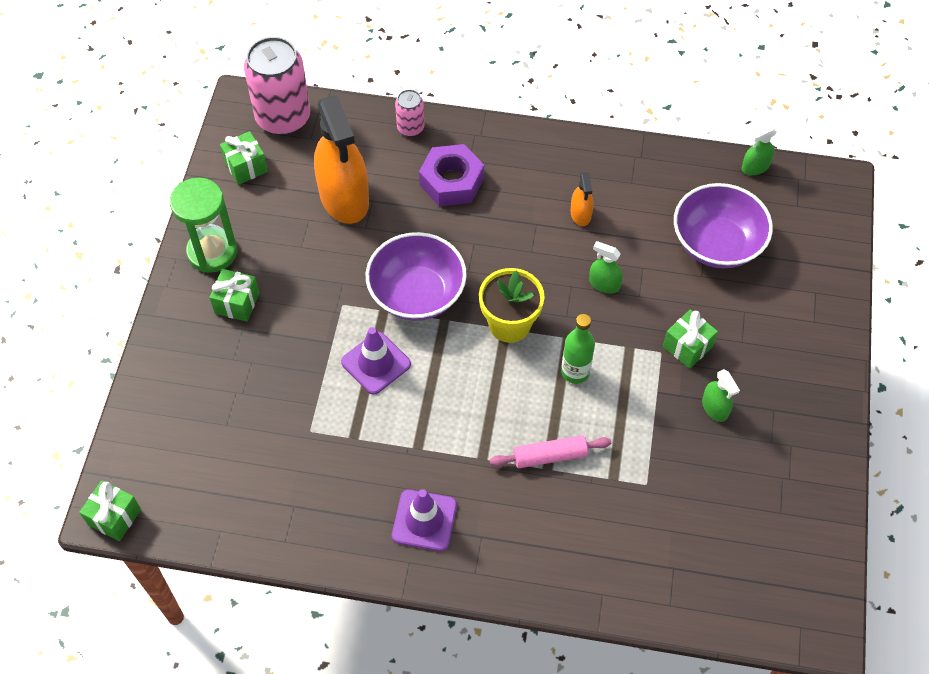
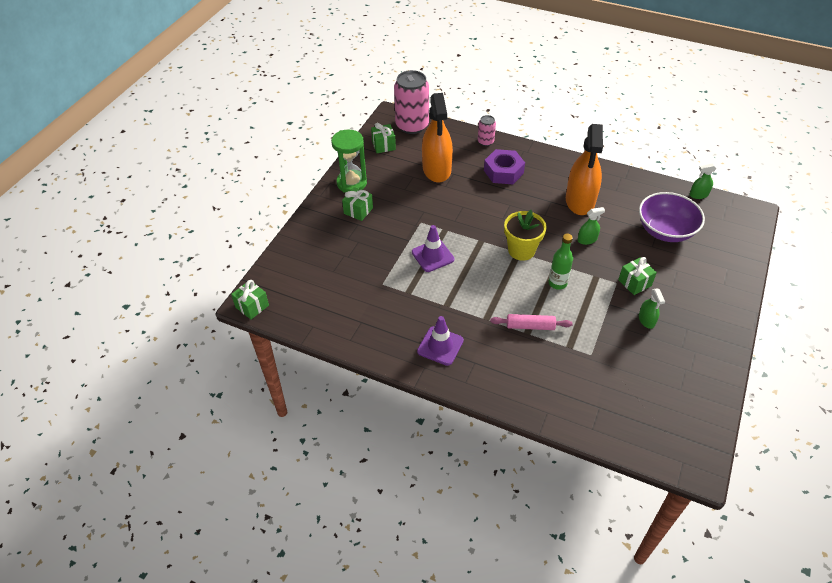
camera: 15 degrees right, 10 degrees down
(417, 294) = (467, 224): purple bowl -> none
(580, 214) = (580, 201): orange spray bottle -> orange spray bottle, size x2.29
(604, 284) = (587, 239): green spray bottle -> green spray bottle turned 120 degrees clockwise

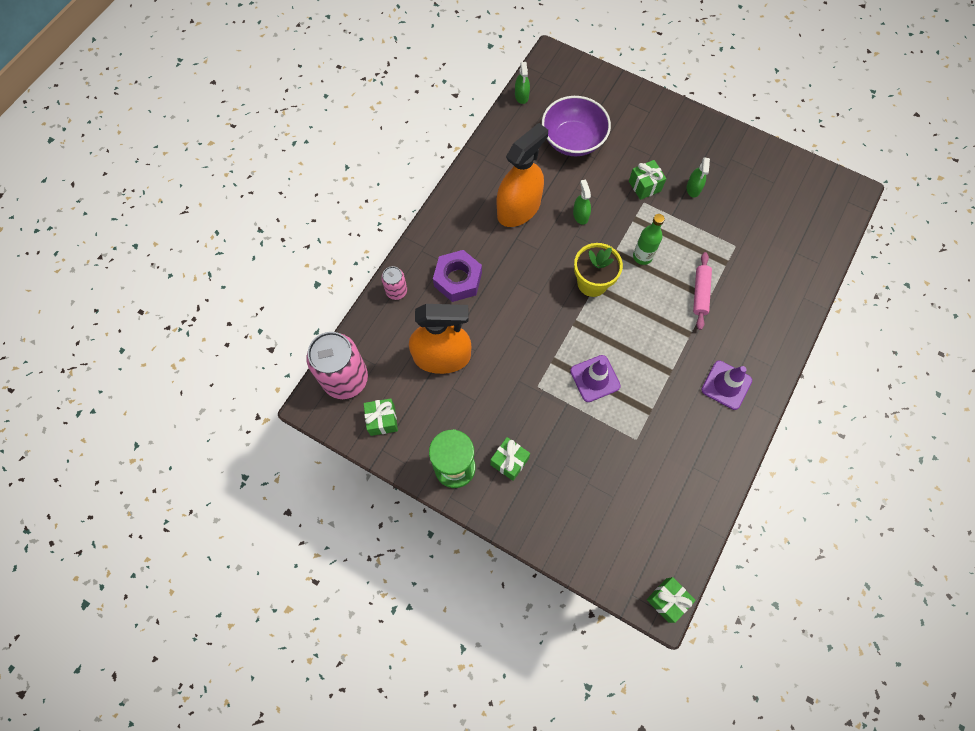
camera: 85 degrees left, 20 degrees up
(580, 201) = (518, 208): orange spray bottle -> orange spray bottle turned 60 degrees counterclockwise
(646, 320) = (693, 188): green spray bottle -> green spray bottle turned 105 degrees clockwise

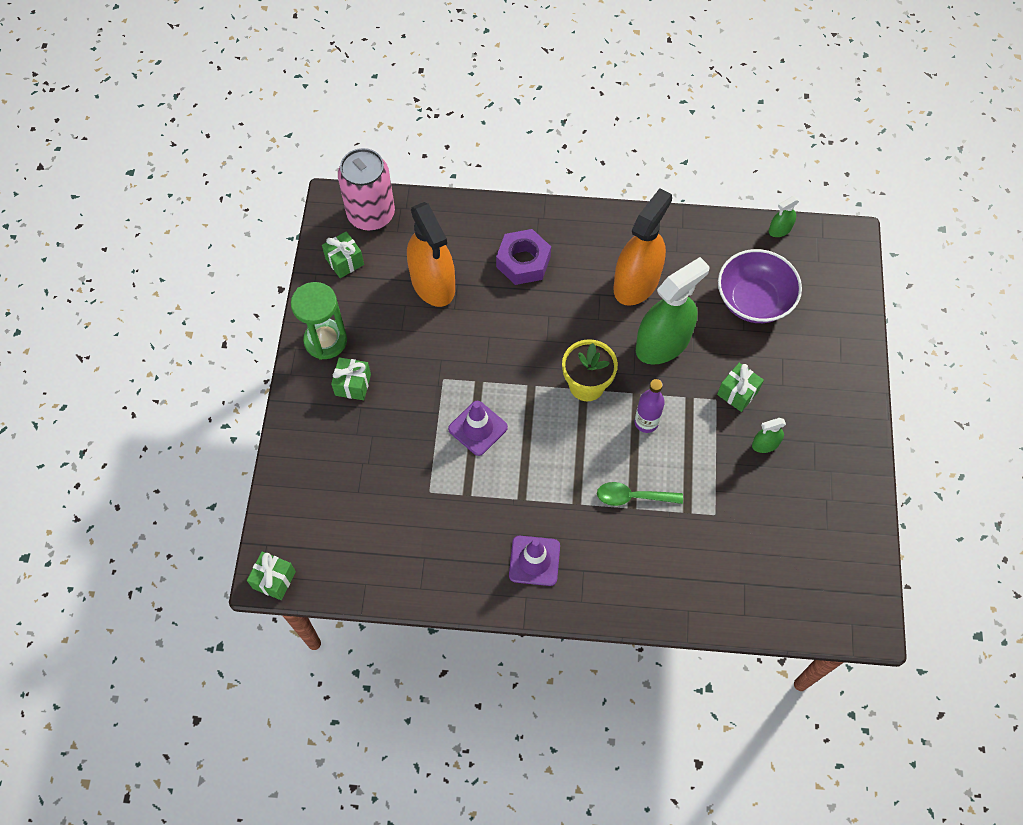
camera: 65 degrees right, 5 degrees down
(396, 291) = (482, 215): pink can -> none
(518, 208) = (636, 282): orange spray bottle -> orange spray bottle turned 75 degrees counterclockwise
(580, 215) = (662, 343): green spray bottle -> green spray bottle, size x2.29
(642, 256) = (646, 422): green bottle -> purple bottle
(700, 293) = (632, 497): pink rolling pin -> green spoon

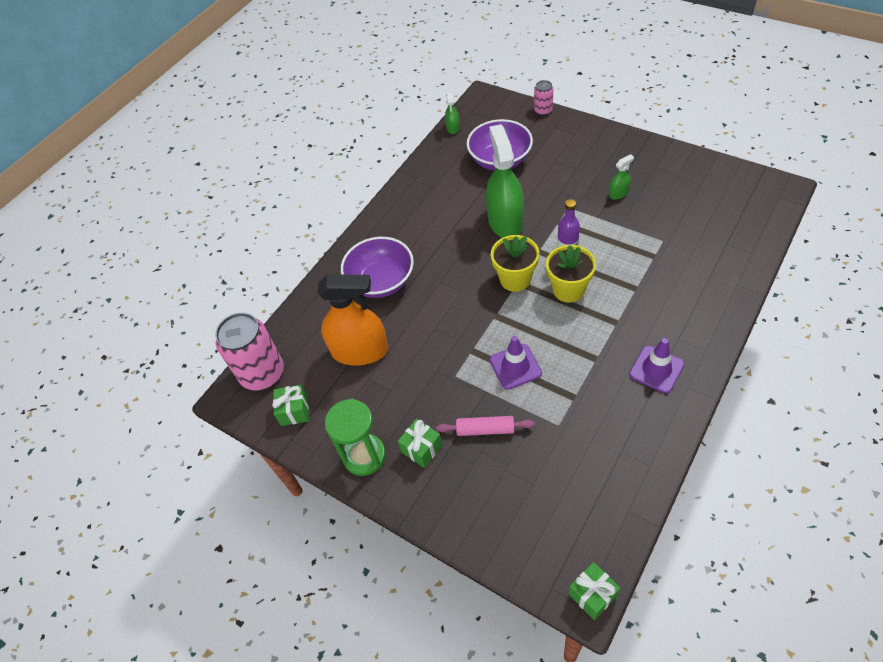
camera: 55 degrees left, 10 degrees down
(396, 430) = (485, 429): none -> pink rolling pin
(523, 262) = (381, 281): purple nut -> purple bowl
(597, 442) = (568, 290): none -> yellow flower pot
(632, 497) = (626, 284): green spoon -> none
(636, 282) = (445, 218): orange spray bottle -> none
(737, 393) = (569, 194): green gift -> none
(765, 444) = (618, 193): green spray bottle -> green spray bottle turned 135 degrees counterclockwise
(862, 313) = (543, 110): none -> pink can

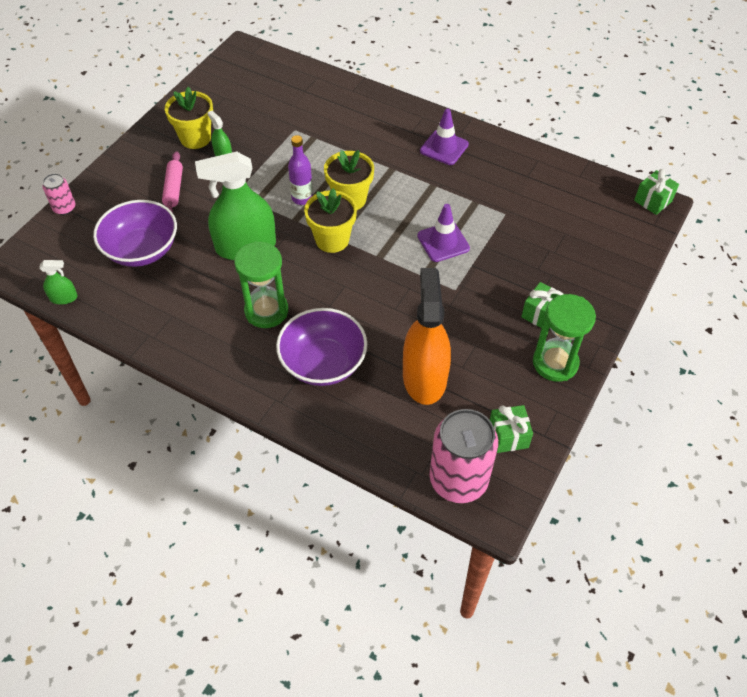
camera: 100 degrees left, 0 degrees up
(435, 241) = (266, 311): none -> green hourglass
(485, 429) = (515, 265): pink rolling pin -> pink rolling pin (174, 189)
(637, 172) = (195, 138): none -> yellow flower pot

